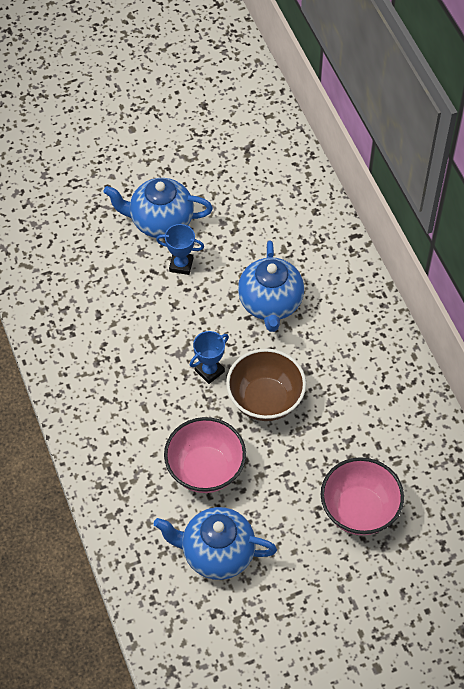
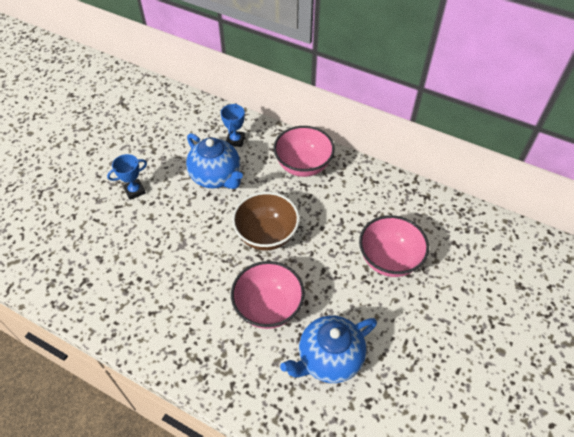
camera: 40 degrees left, 5 degrees down
(160, 221) = (97, 174): blue teapot -> none
(209, 371) = (213, 242): blue trophy -> blue trophy (235, 140)
(369, 352) = (303, 165): none -> pink bowl

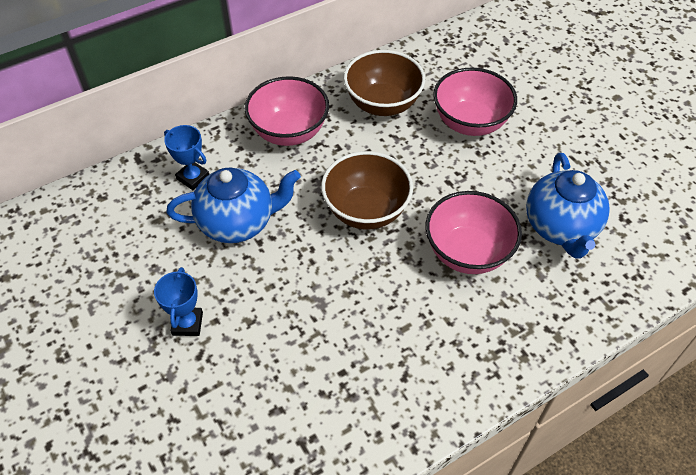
camera: 60 degrees left, 0 degrees up
(366, 201) = (383, 104): none -> brown bowl

